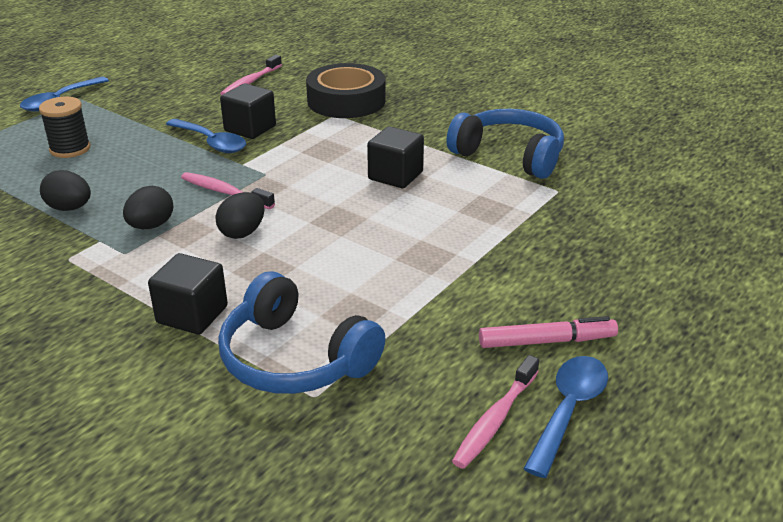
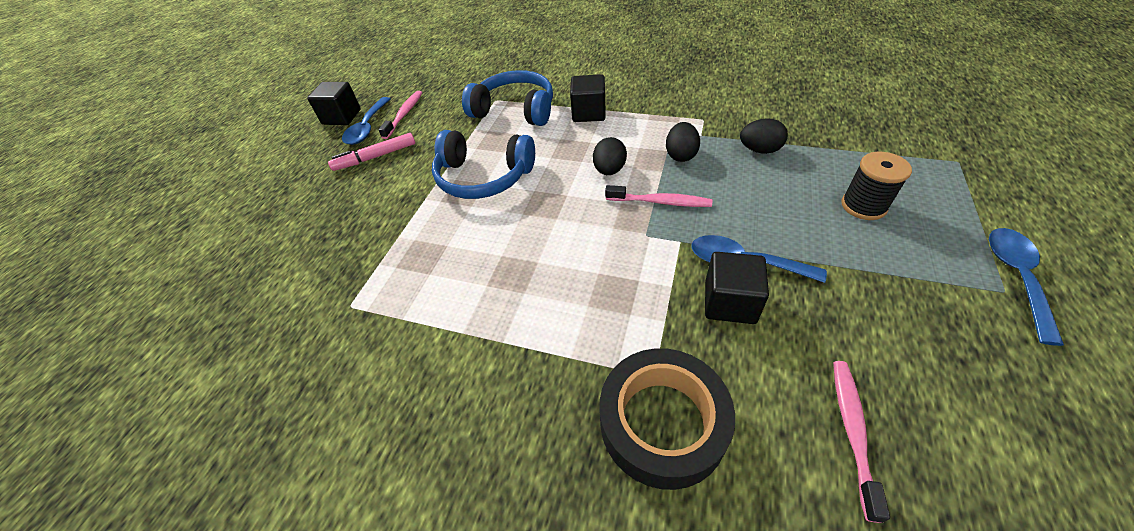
camera: 165 degrees right, 15 degrees up
(395, 176) = (519, 274): black cube -> black cube (342, 117)
(509, 155) = (401, 354): blue headphones -> blue headphones (483, 177)

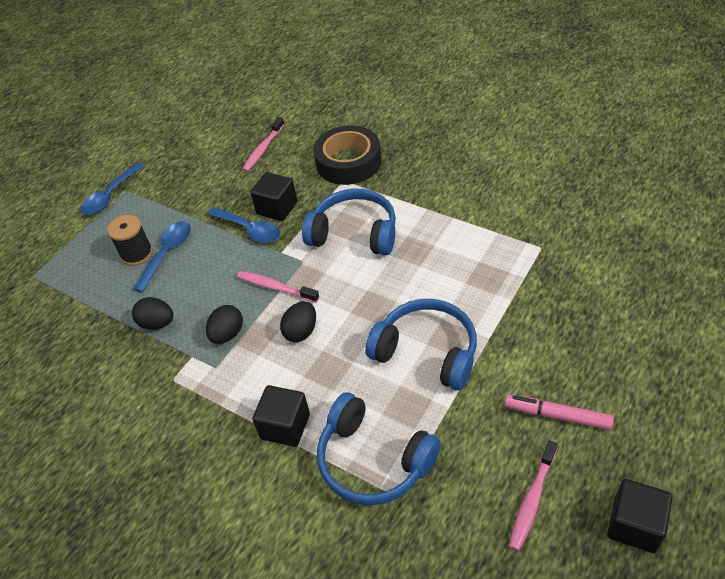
camera: 165 degrees left, 0 degrees up
(367, 128) = (583, 483): blue spoon -> blue spoon (167, 253)
(375, 157) = (557, 416): pink marker -> pink marker turned 150 degrees counterclockwise
(596, 283) = (354, 233): none -> blue headphones

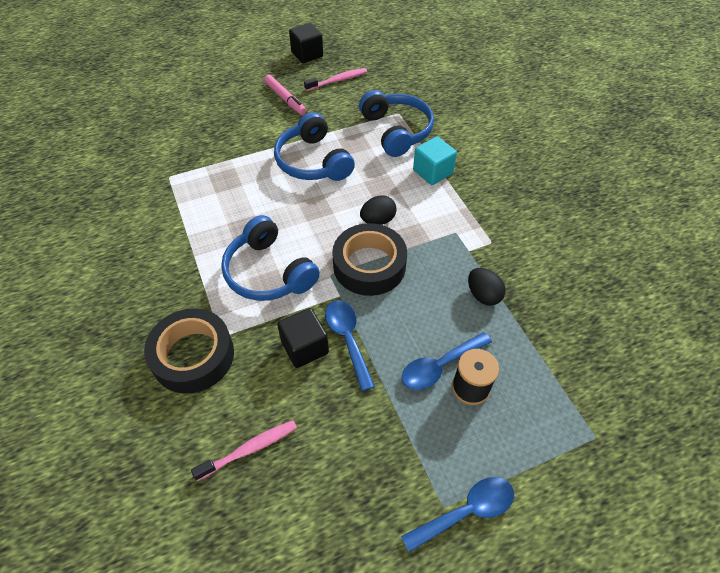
camera: 150 degrees left, 5 degrees up
(227, 334) = (432, 251): black egg -> none
(275, 287) = (369, 265): pink toothbrush -> black tape
(285, 426) = (432, 172): black cube -> turquoise cube

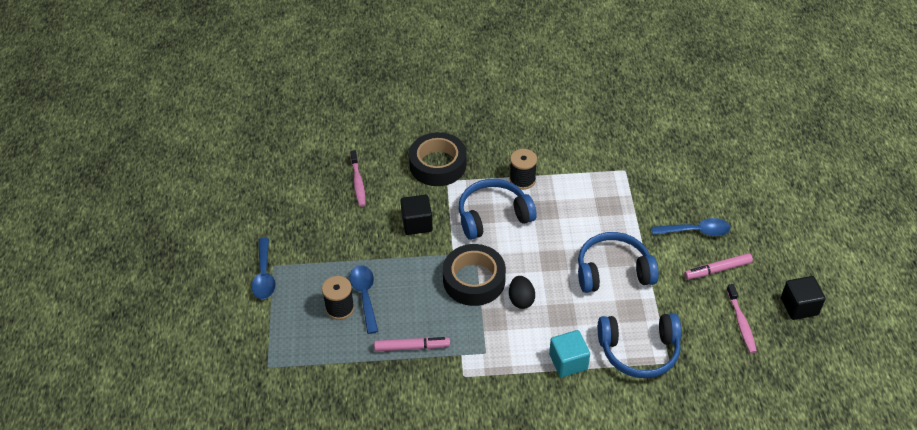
camera: 110 degrees right, 5 degrees down
(202, 259) = (522, 180): none -> black spool
(347, 339) = (412, 249): blue spoon -> blue spoon (696, 231)
(483, 295) = (412, 347): black egg -> pink marker

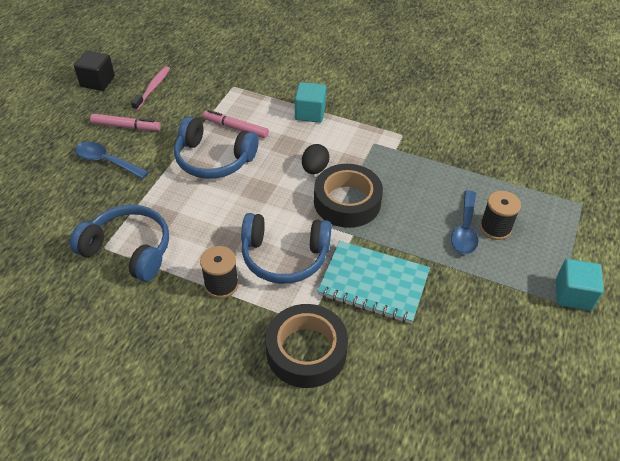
camera: 155 degrees left, 0 degrees up
(264, 275) = (573, 294): blue spoon -> turquoise cube
(358, 182) = (422, 371): pink toothbrush -> none
(412, 347) = (437, 170): pink marker -> pink marker (235, 128)
(417, 223) = (373, 283): black cube -> turquoise notebook
(639, 351) = (248, 100): blue headphones -> blue headphones (129, 249)

